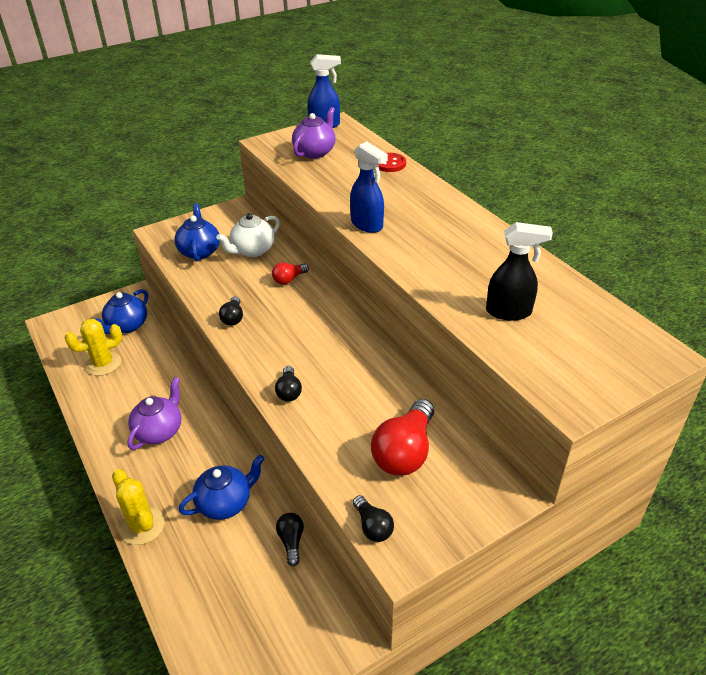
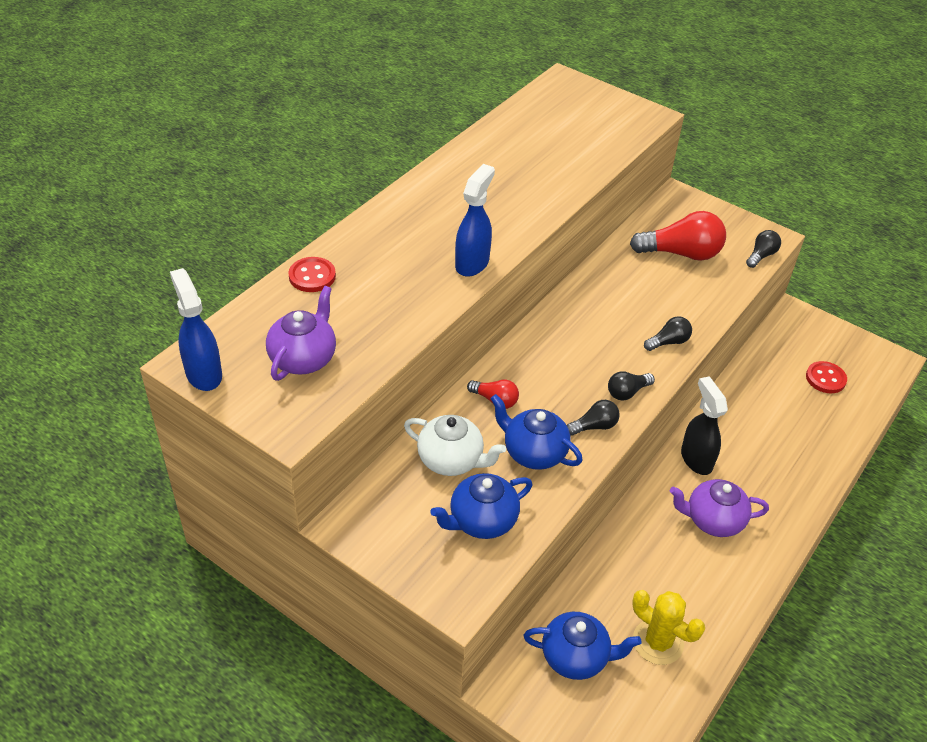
camera: 115 degrees left, 5 degrees up
(142, 526) = (817, 477): yellow cactus -> none
(225, 503) = (750, 426): blue teapot -> blue teapot (533, 452)
(241, 609) = (825, 378): none -> red button
(291, 541) = (750, 368): black light bulb -> black light bulb (627, 392)
(315, 152) = (303, 358): purple teapot -> purple teapot turned 105 degrees clockwise
(509, 312) = (563, 151): black spray bottle -> black spray bottle (696, 459)

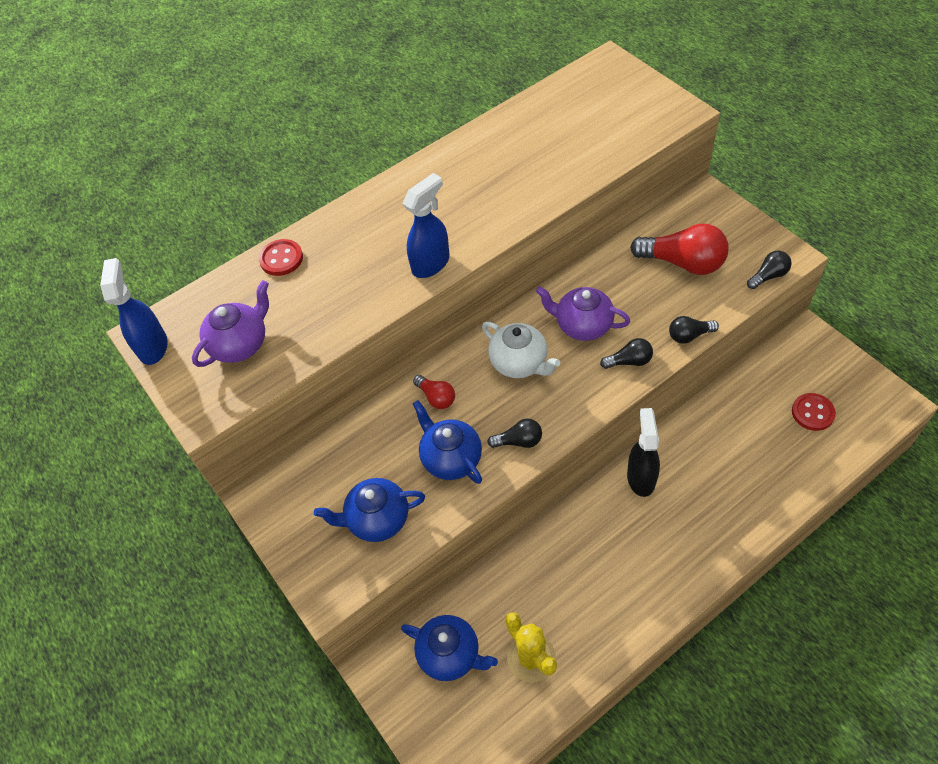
camera: 25 degrees right, 10 degrees up
(451, 460) = (373, 452): white teapot -> white teapot (519, 363)
(627, 392) = (565, 410): black light bulb -> black light bulb (689, 335)
(713, 520) = (632, 545): purple teapot -> purple teapot (582, 325)

